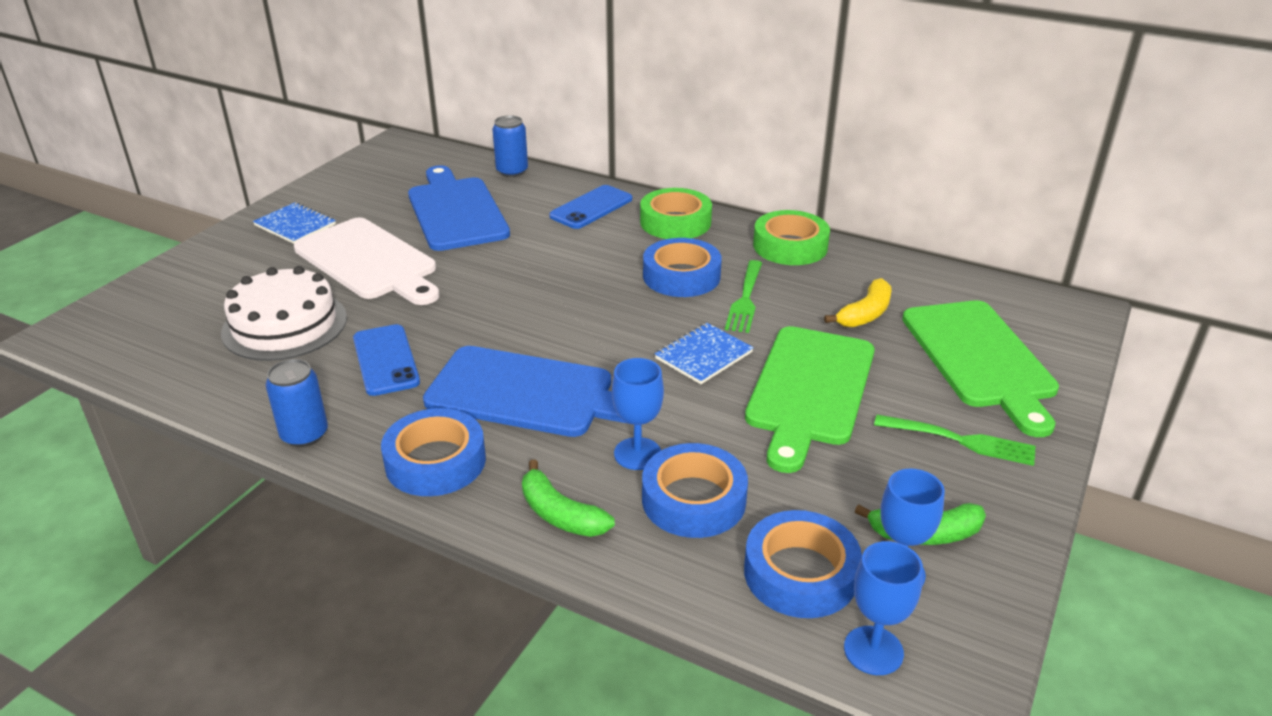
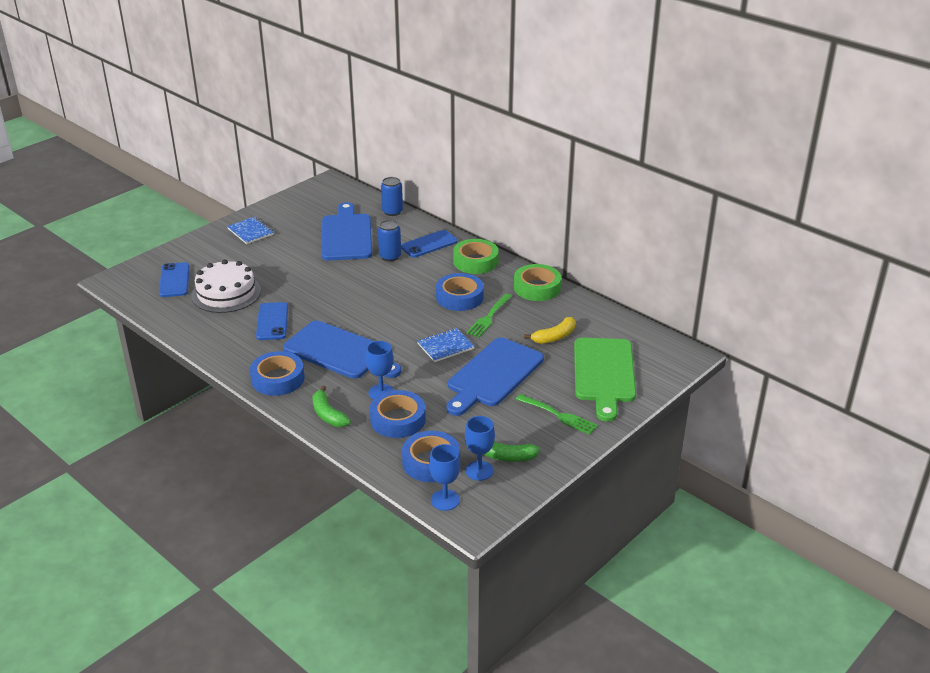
camera: 15 degrees right, 0 degrees up
(182, 317) = (174, 280): none -> blue phone
(304, 435) = (218, 354): blue can -> blue can (390, 256)
(369, 262) = (284, 261): white cutting board -> none
(809, 390) = (493, 375): green cutting board -> blue cutting board

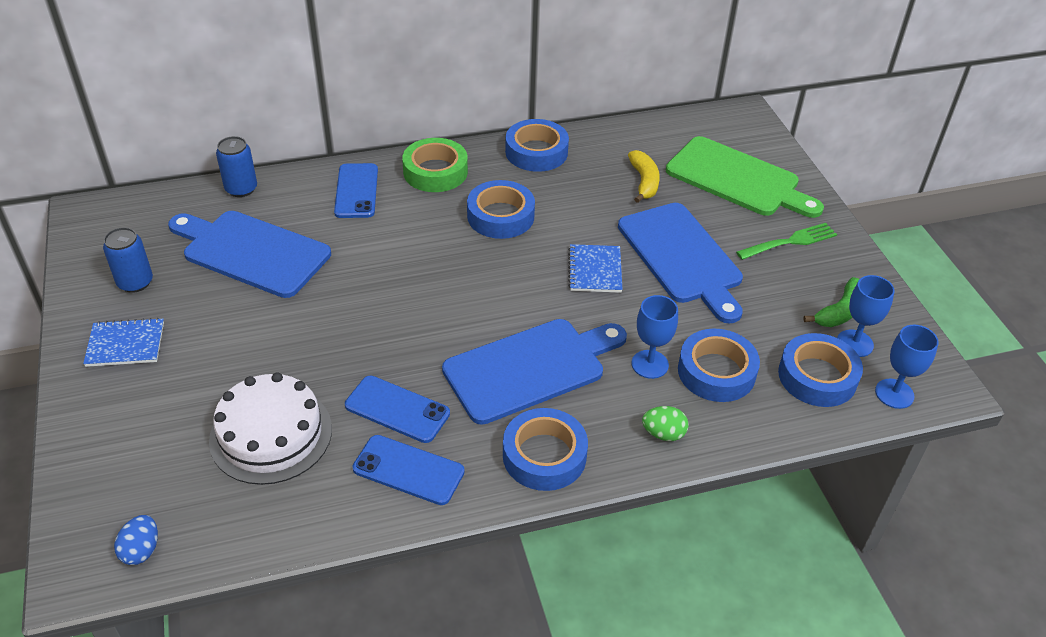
camera: 60 degrees left, 10 degrees up
(134, 290) = (141, 550): none -> blue egg
(174, 280) = (168, 486): blue phone -> blue phone (408, 470)
(328, 415) = (663, 434): green banana -> green egg
(390, 256) = (349, 234): blue can -> blue can (135, 282)
(489, 317) = (563, 211): green fork -> none
(537, 287) = (536, 152): green tape -> blue tape

